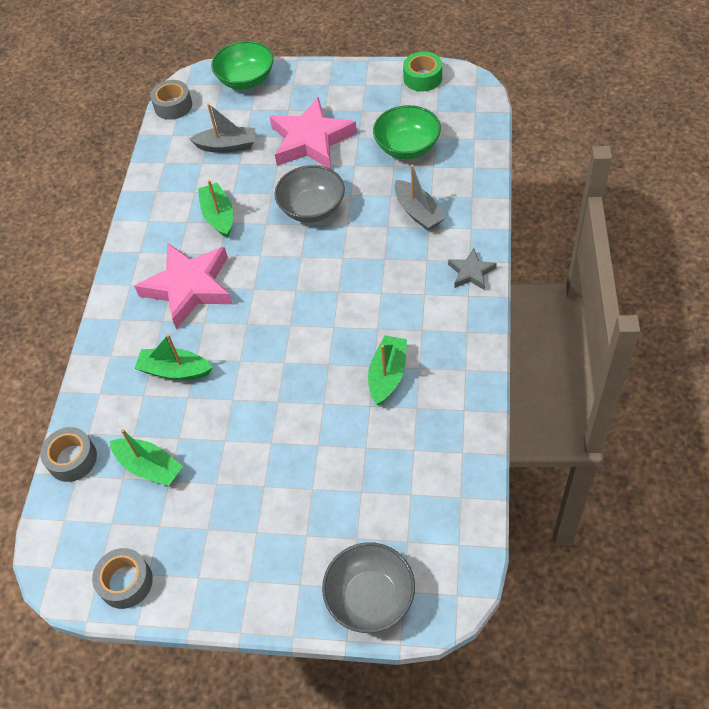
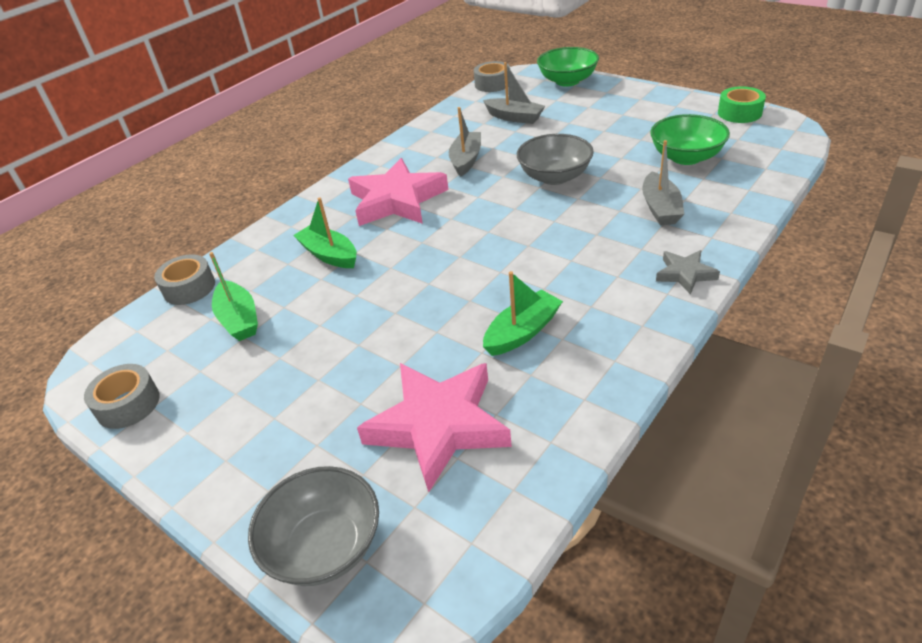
camera: 30 degrees right, 15 degrees down
(219, 216) = (466, 160): green boat -> grey boat
(311, 140) = (593, 131): pink star -> pink star (438, 426)

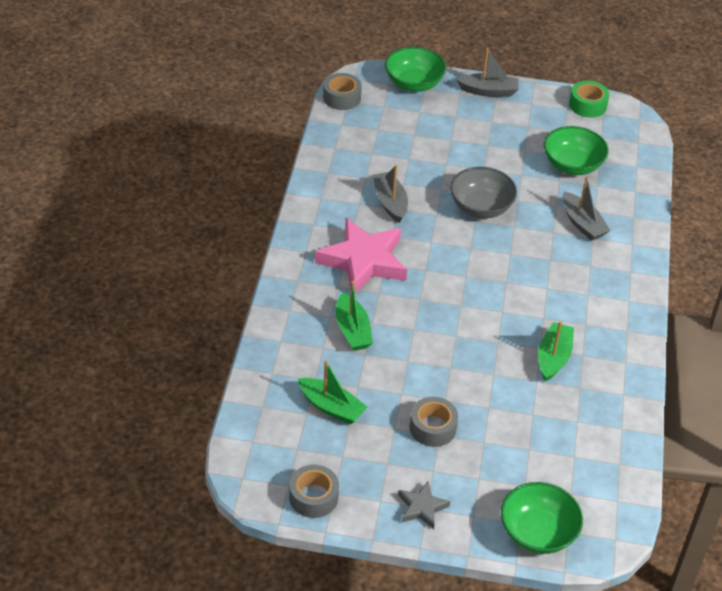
camera: 35 degrees left, 5 degrees up
(189, 288) = (258, 392): grey tape -> grey tape (433, 428)
(324, 546) = (537, 533): grey bowl -> green bowl
(329, 255) = (352, 330): green boat -> green boat turned 120 degrees counterclockwise
(438, 426) = (547, 440): pink star -> none
(514, 117) = (396, 141): grey boat -> grey boat (489, 91)
(685, 274) = (632, 281): grey star -> grey star (422, 507)

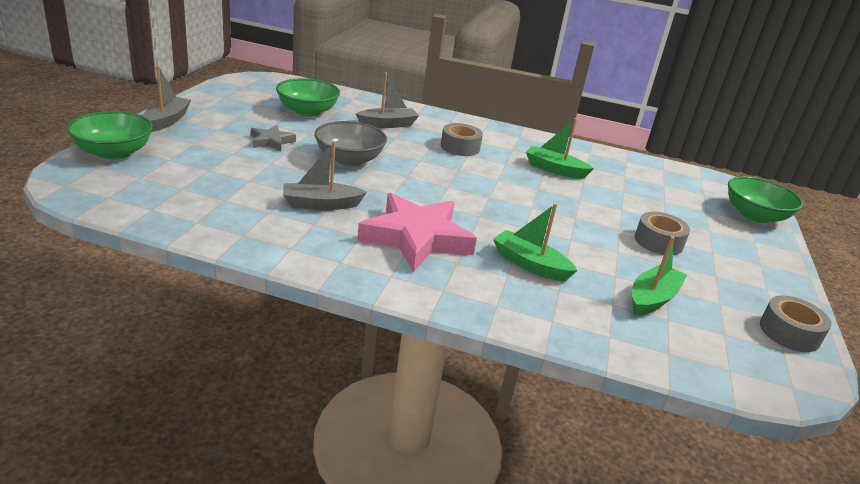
camera: 85 degrees left, 15 degrees down
(342, 98) = (96, 199): grey tape -> grey tape (460, 147)
(352, 330) = (530, 264): green boat -> green boat turned 135 degrees counterclockwise
(422, 507) = (761, 266): grey star -> grey star (271, 141)
(587, 105) = (227, 89): green tape -> none

